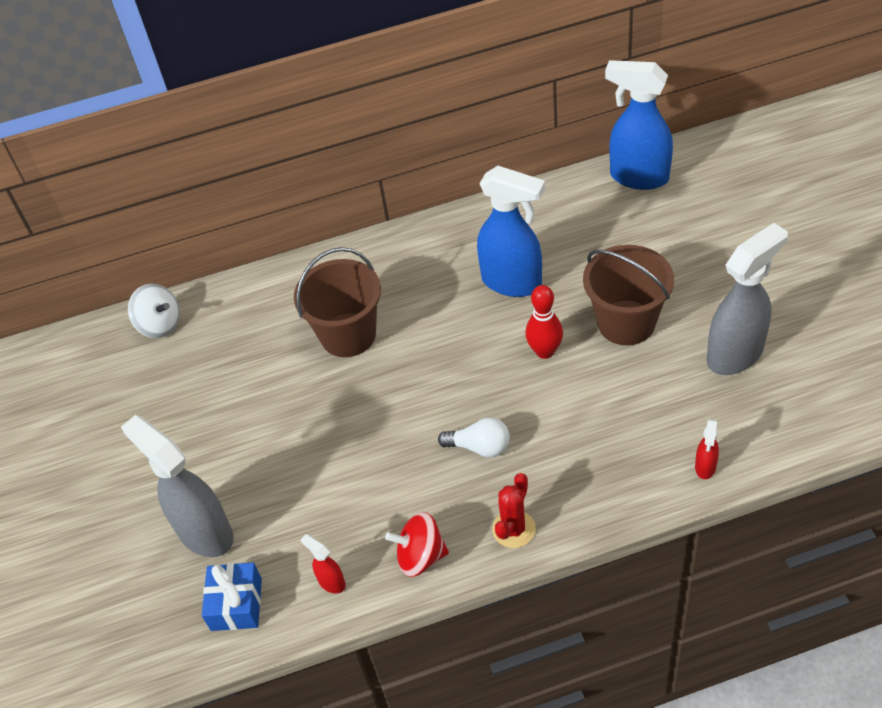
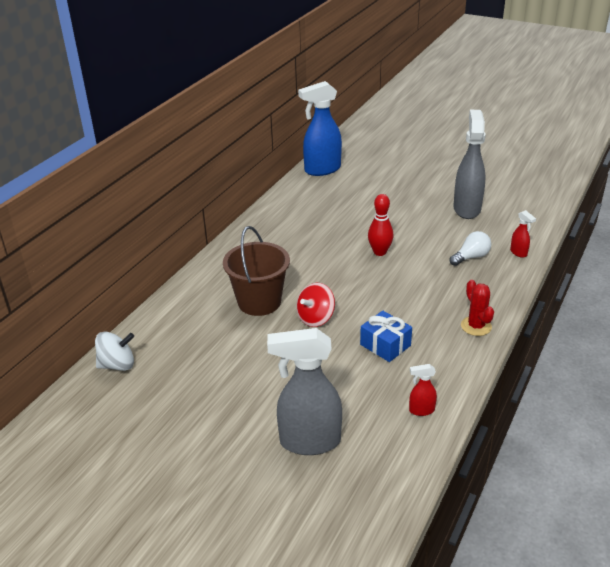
camera: 50 degrees left, 15 degrees down
(236, 604) = (383, 460): blue gift -> blue gift (385, 345)
(420, 556) = (449, 367): red spinning top -> red spinning top (315, 318)
(480, 447) = (407, 305): white light bulb -> white light bulb (471, 257)
(512, 282) = (320, 235): blue spray bottle -> none
(626, 323) = (401, 222): brown bucket -> none

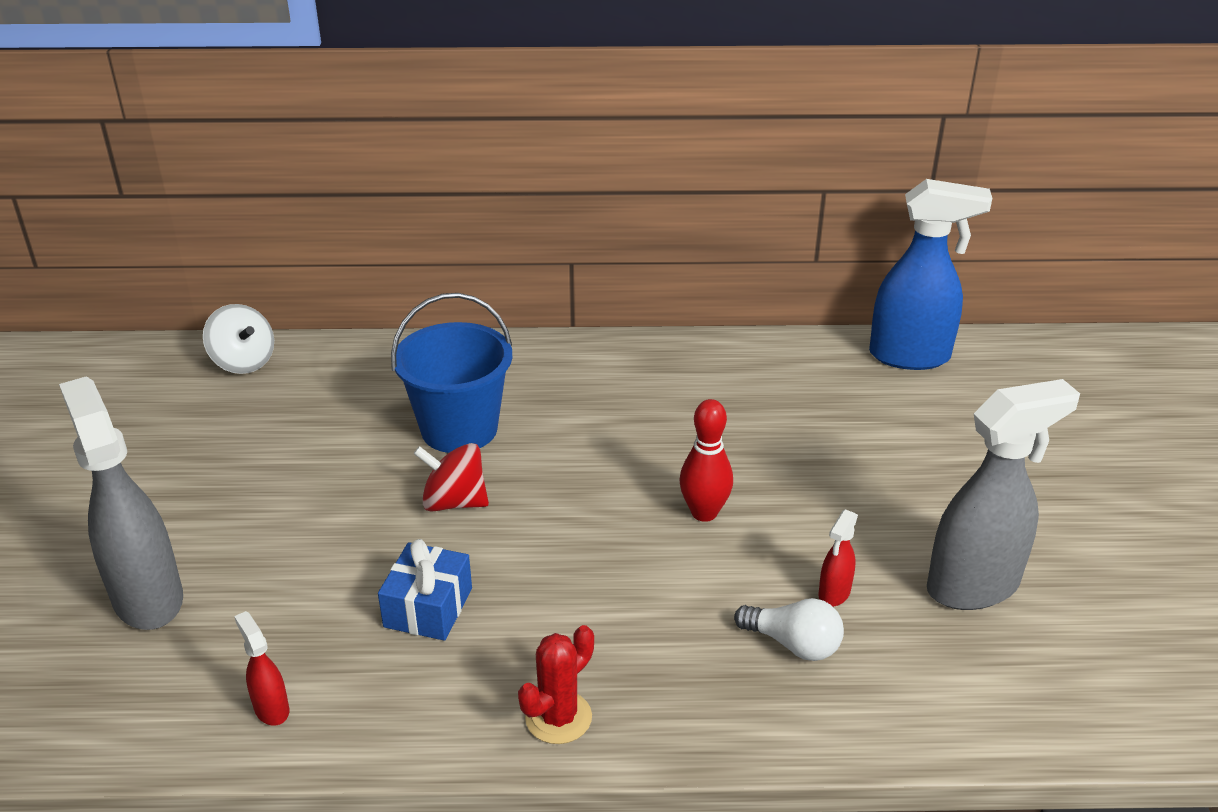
camera: 60 degrees right, 0 degrees up
(259, 302) = (459, 429): brown bucket -> blue bucket
(322, 170) = (910, 356): blue spray bottle -> blue spray bottle turned 150 degrees clockwise
(518, 253) = (876, 719): red spray bottle -> red spray bottle (834, 594)

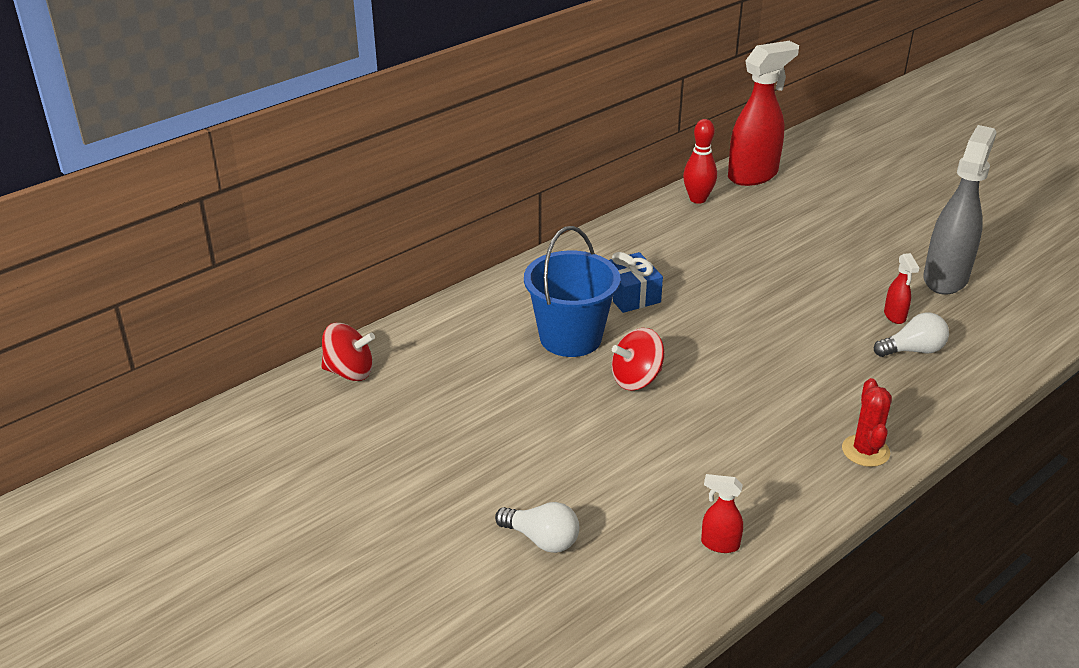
camera: 40 degrees left, 0 degrees up
(148, 598) = (542, 539): grey spray bottle -> white light bulb
(243, 362) = (349, 372): white spinning top -> red spinning top
(428, 607) = (715, 441): blue gift -> blue gift (630, 295)
(704, 513) = (777, 310): red bowling pin -> red bowling pin (698, 199)
(910, 356) = (753, 175): blue spray bottle -> red spray bottle

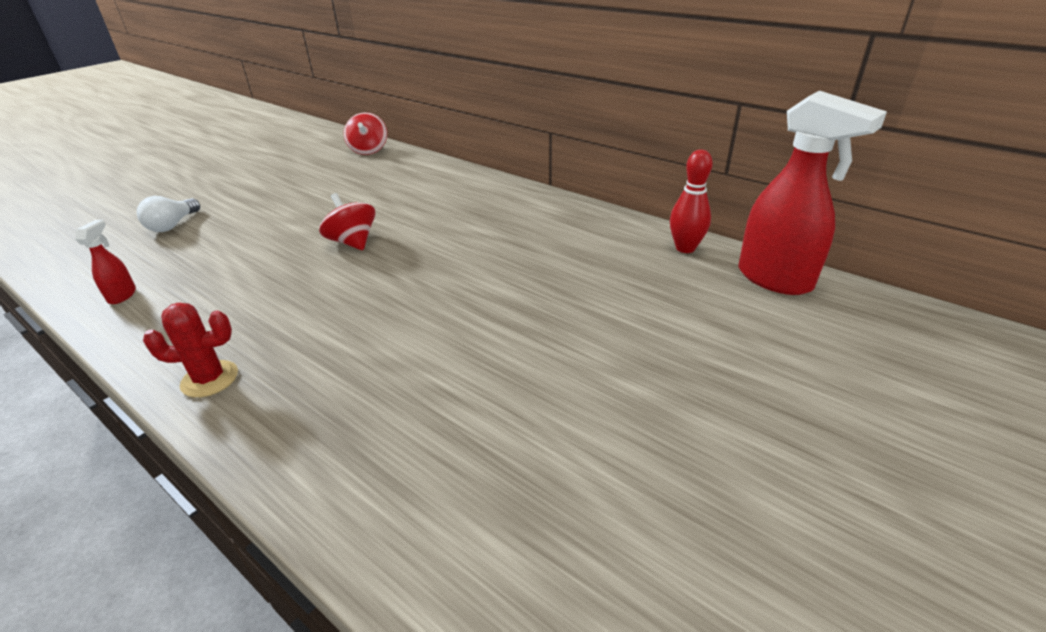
camera: 80 degrees right, 0 degrees up
(570, 338) = (412, 210): blue bucket -> none
(630, 295) = (482, 228): blue gift -> none
(895, 316) = (480, 406): red spray bottle -> none
(913, 350) = (401, 423): white light bulb -> none
(945, 278) = (602, 468): grey spray bottle -> none

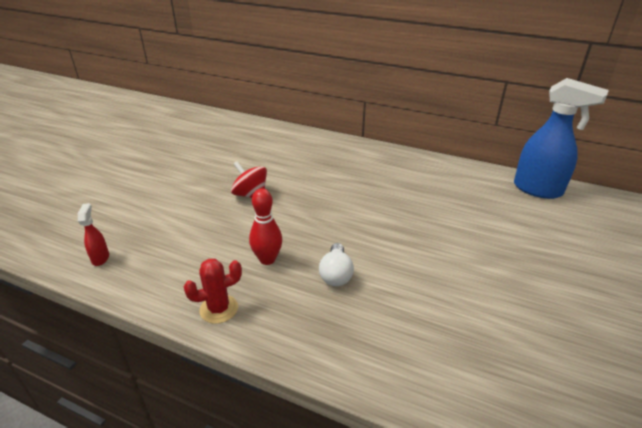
camera: 15 degrees left, 0 degrees up
(172, 225) = (96, 197): white light bulb -> white light bulb (336, 274)
(368, 150) = (211, 119): red spinning top -> none
(685, 248) = (475, 174): red bowling pin -> red bowling pin (267, 259)
(775, 280) = (538, 190): red spray bottle -> blue spray bottle

